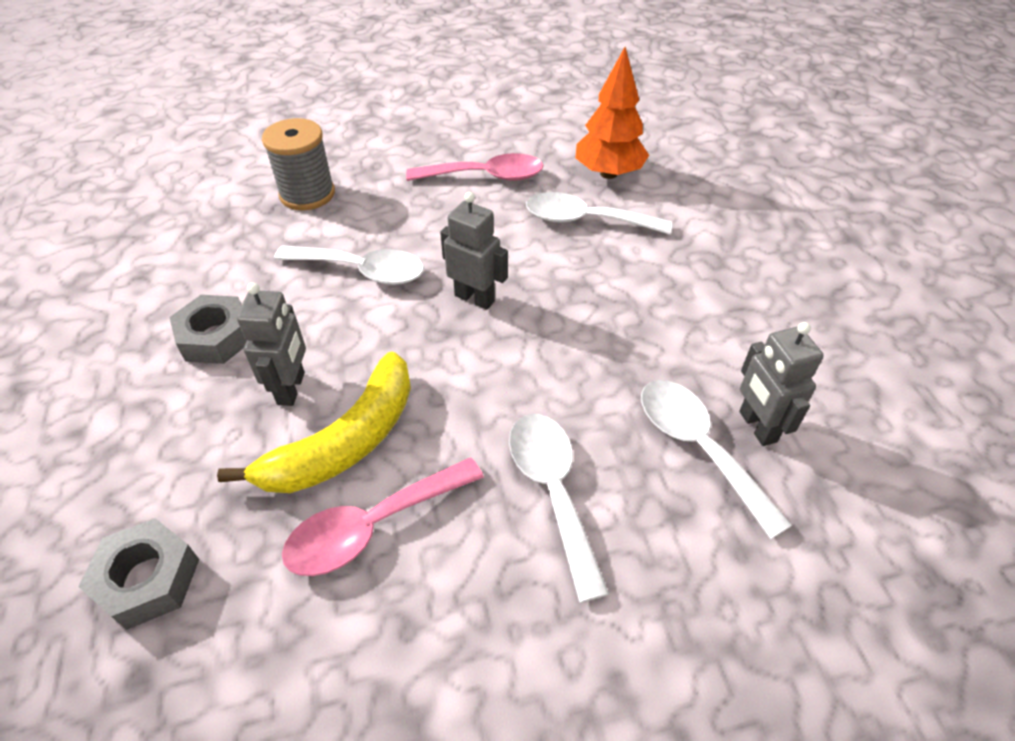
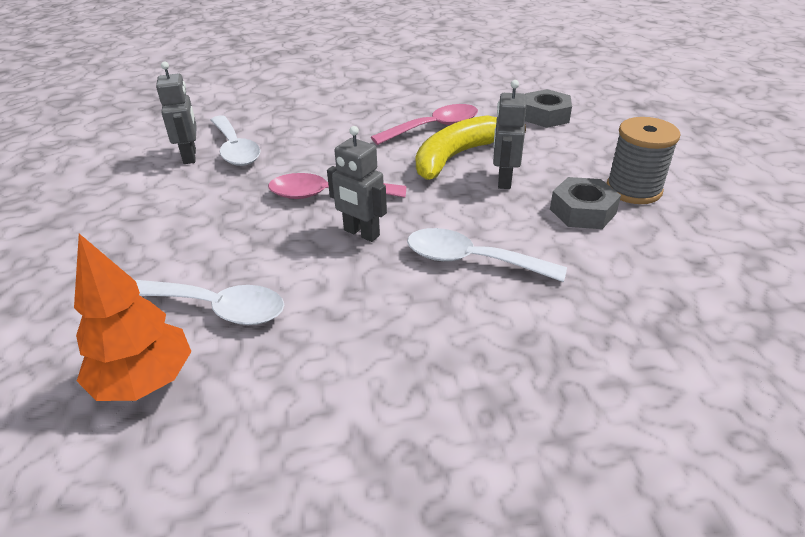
camera: 175 degrees left, 10 degrees down
(307, 194) = (570, 362): grey spool -> grey spool (633, 190)
(486, 176) = (321, 384): pink spoon -> pink spoon (327, 195)
(552, 491) = (331, 136): white spoon -> none

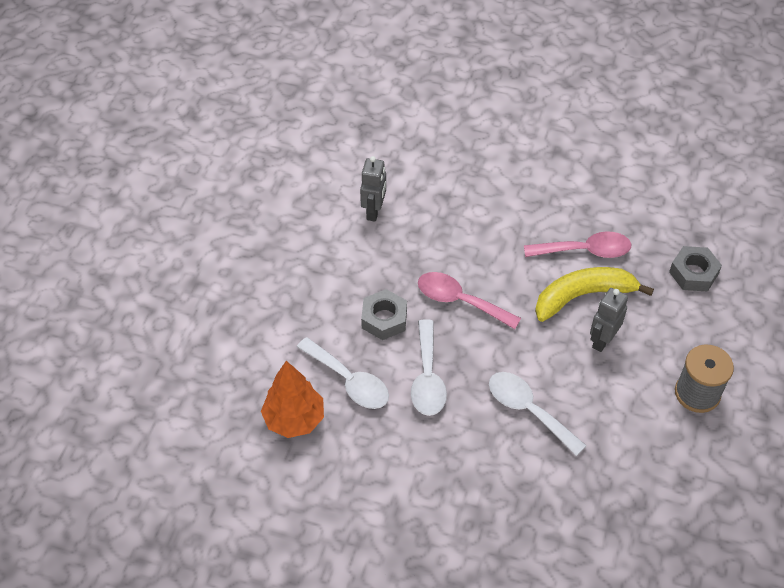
camera: 25 degrees right, 15 degrees up
(235, 149) = (411, 216): white spoon -> white spoon (427, 378)
(361, 233) = (466, 352): grey robot -> none
(582, 211) = (639, 398): grey nut -> grey nut (384, 319)

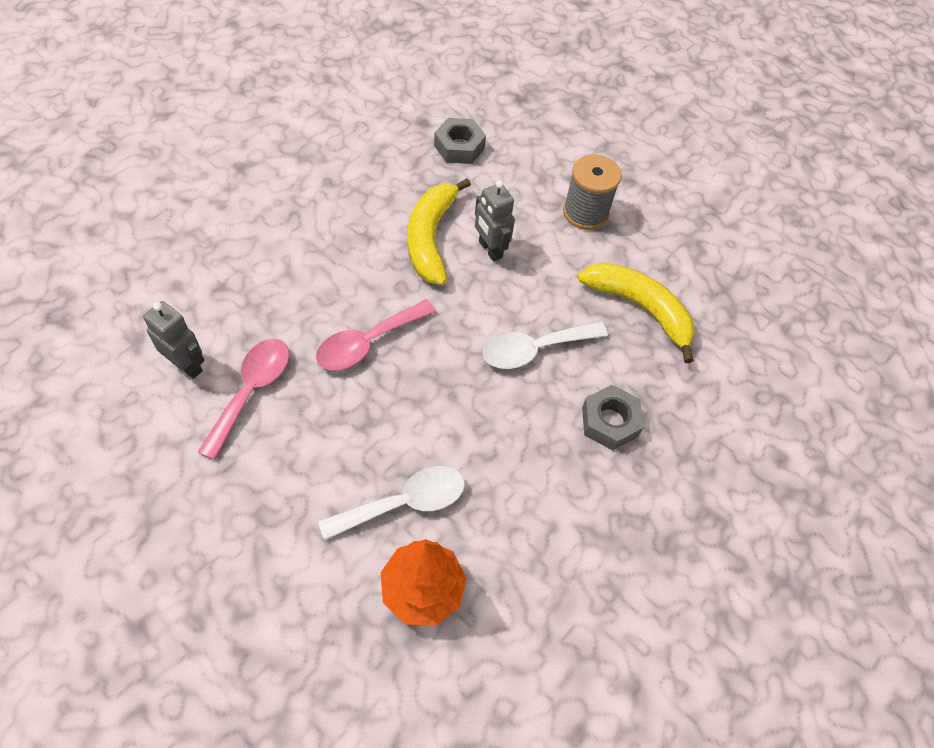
camera: 70 degrees left, 5 degrees up
(384, 319) = (343, 426): grey nut -> grey nut (609, 421)
(427, 378) = (446, 421): white spoon -> none
(585, 251) = (379, 208): pink spoon -> pink spoon (252, 390)
(624, 472) = (640, 308): none -> yellow banana

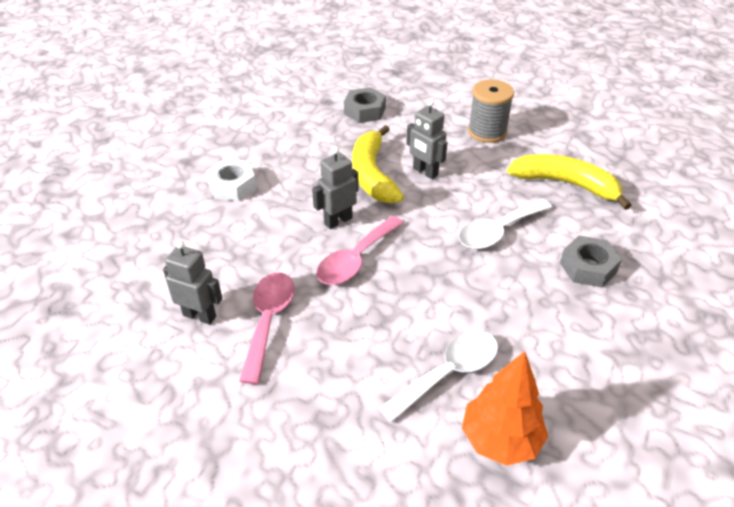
camera: 10 degrees left, 15 degrees down
(276, 213) = (232, 186): none -> white nut
(369, 288) = (338, 221): none -> grey robot

